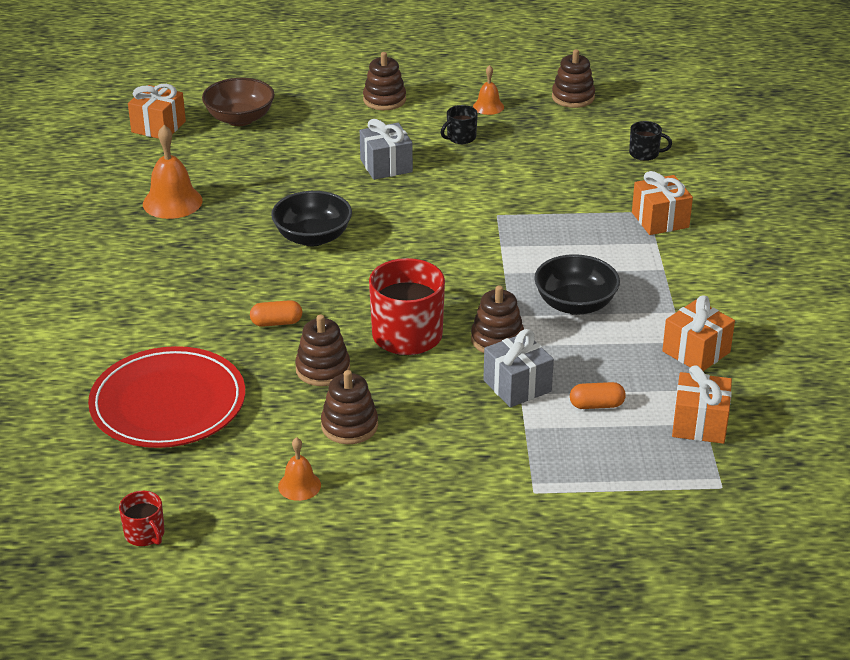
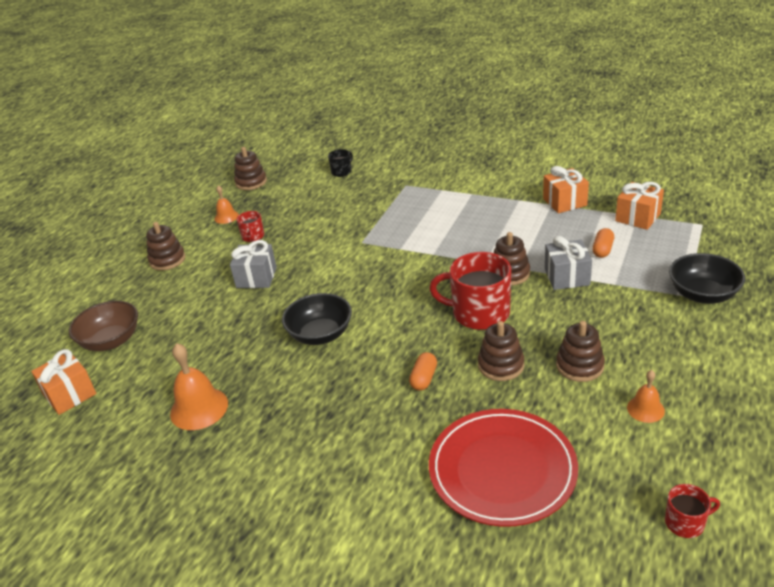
camera: 60 degrees left, 0 degrees up
(460, 137) = (253, 236): black mug -> red mug
(575, 304) = (488, 234): black bowl -> black bowl (702, 294)
(660, 220) = (418, 183): orange gift -> none

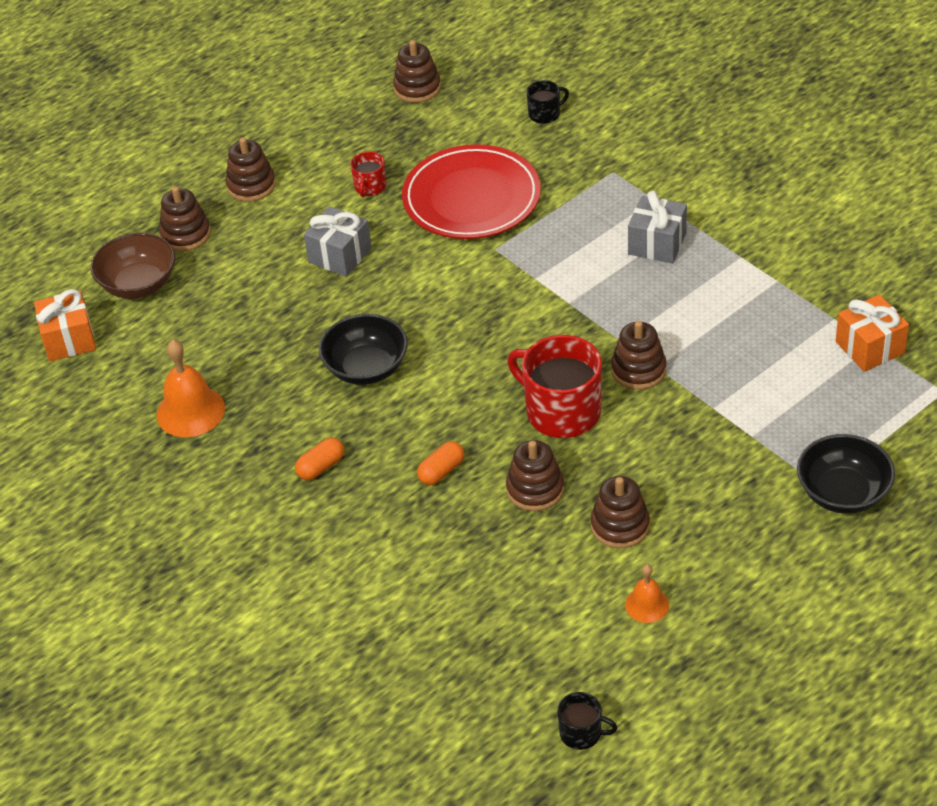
camera: 25 degrees right, 10 degrees up
(133, 300) = (185, 234): none -> brown stacking toy
(226, 217) = (355, 140): orange bell -> none
(502, 470) = (448, 607): red plate -> red plate (471, 198)
(564, 202) = (797, 284): orange gift -> none
(567, 277) = (703, 402): grey gift -> grey gift (657, 244)
(602, 250) = (780, 380): orange capsule -> orange capsule (321, 467)
(685, 522) = (582, 733): red mug -> black mug

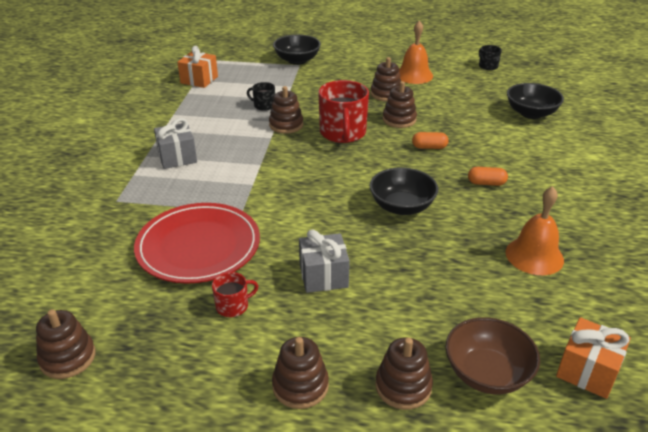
camera: 135 degrees left, 10 degrees down
(396, 650) = (531, 113): none -> black bowl
(545, 114) = (63, 260): black mug -> black mug (264, 105)
(647, 605) = (414, 75): orange bell -> orange bell, size x1.74

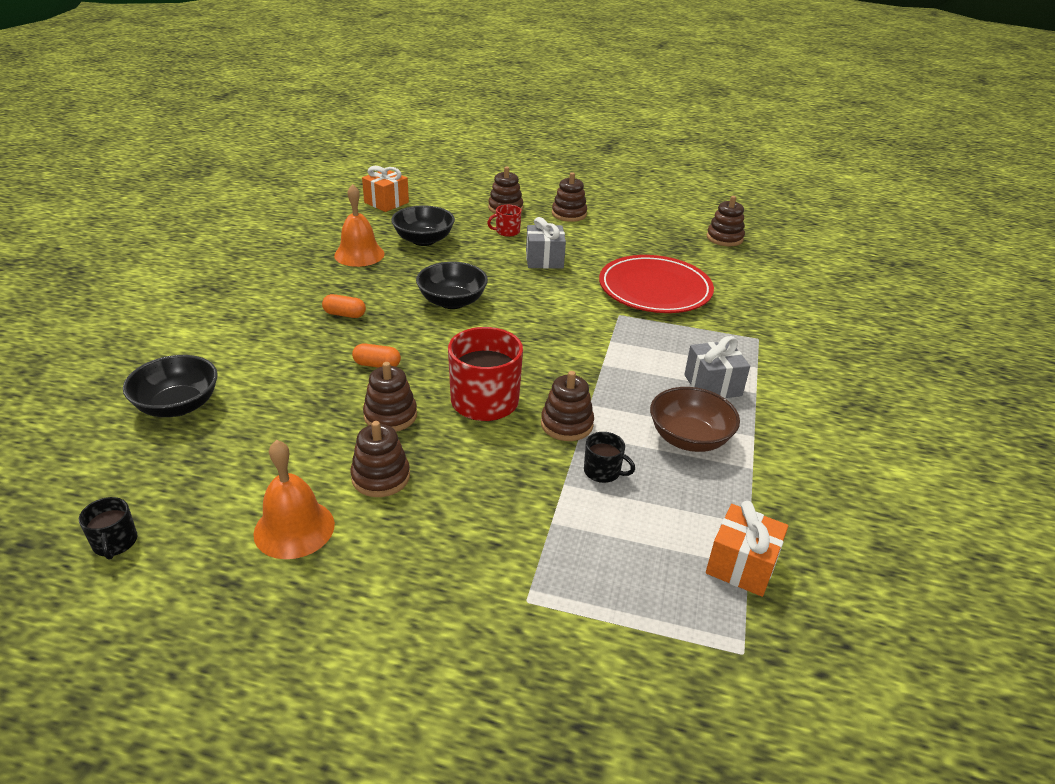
camera: 175 degrees left, 0 degrees up
(233, 306) = (616, 250): red mug -> red mug (507, 231)
(297, 60) = (530, 621): black bowl -> black bowl (424, 240)
(487, 373) = (450, 207): brown bowl -> brown bowl (689, 438)

